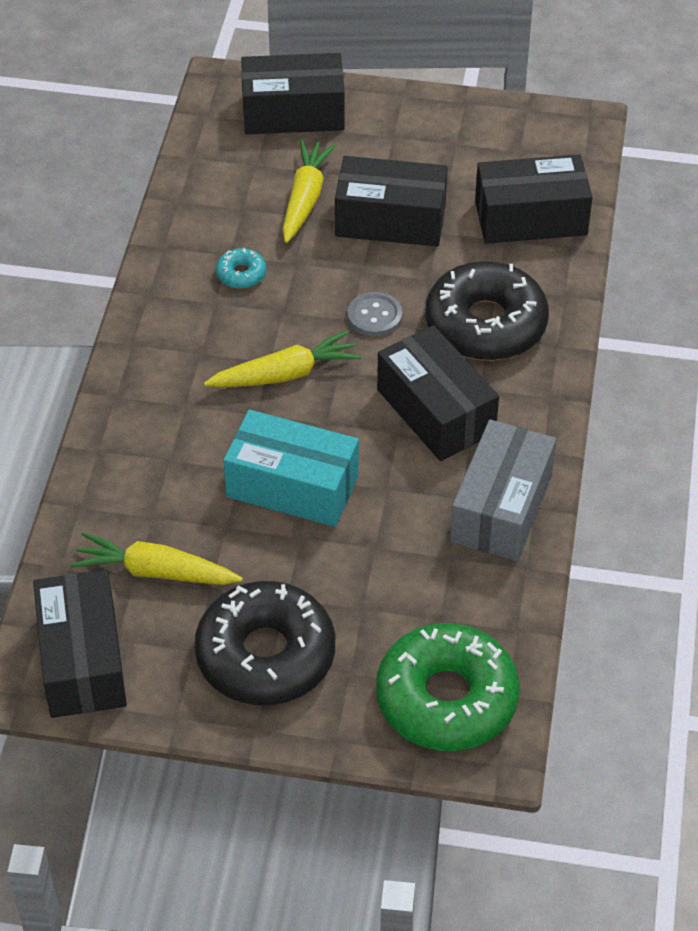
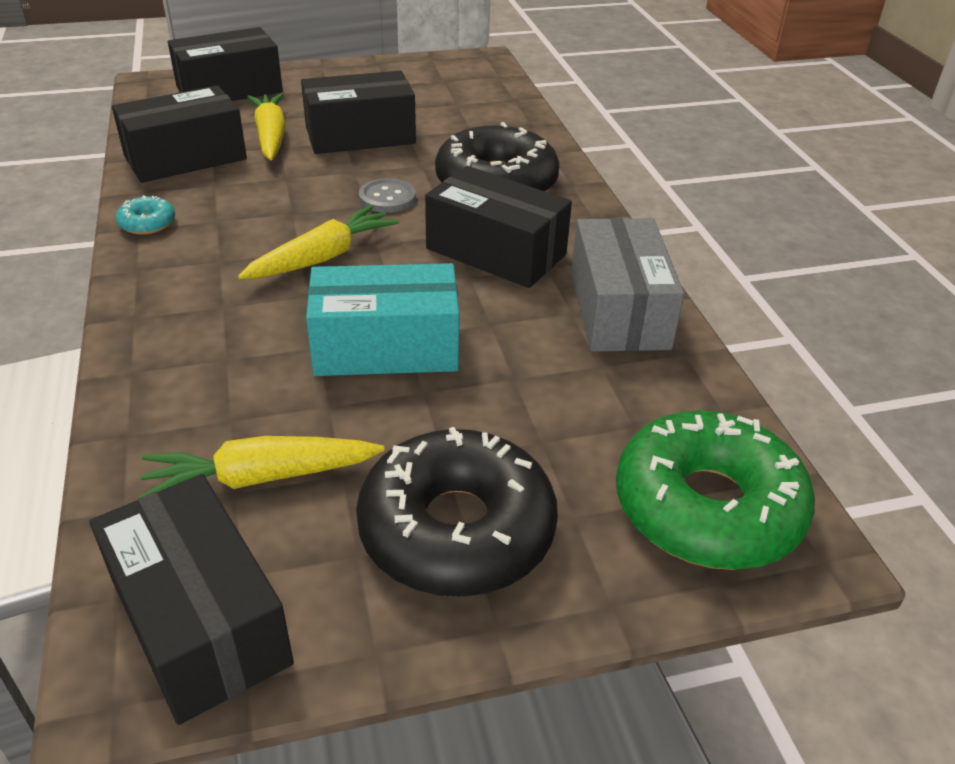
camera: 25 degrees left, 10 degrees down
(241, 274) = (234, 195): turquoise donut -> turquoise donut (147, 223)
(530, 218) = (483, 114): black box -> black box (185, 157)

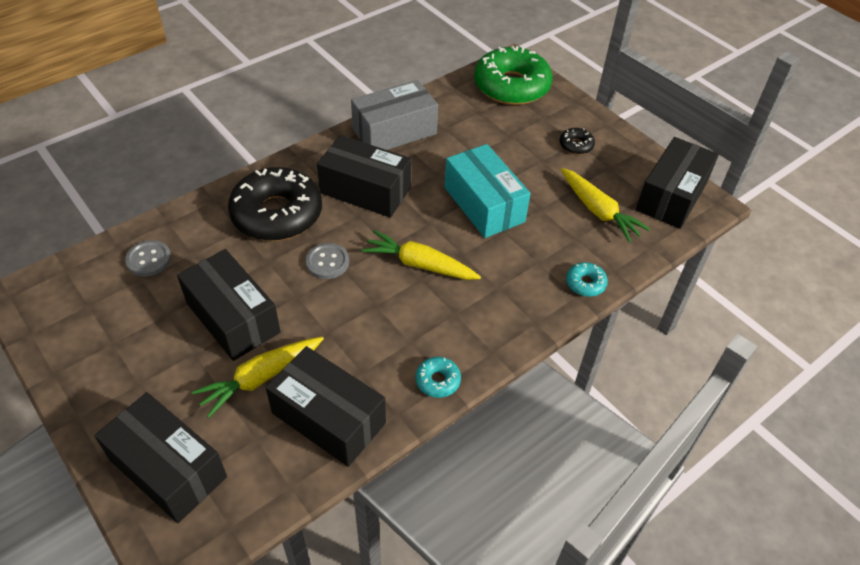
camera: 115 degrees left, 10 degrees up
(139, 390) = (585, 283): none -> turquoise donut
(457, 530) = (576, 145): black donut -> black donut, size x0.42
(480, 109) = (149, 259): none -> grey button
(496, 252) = (365, 190): black box -> black box turned 75 degrees counterclockwise

